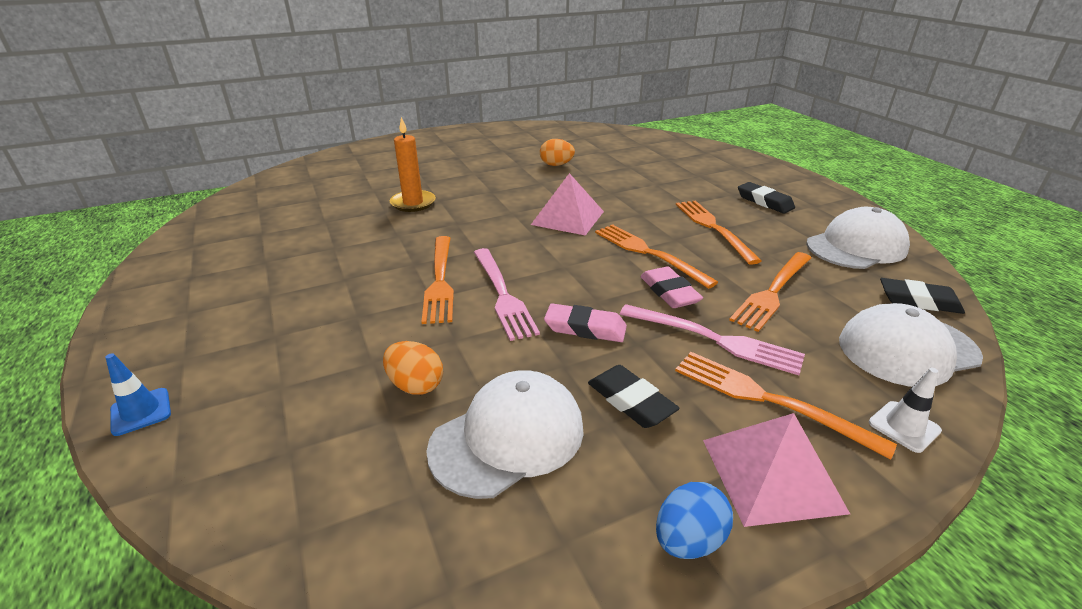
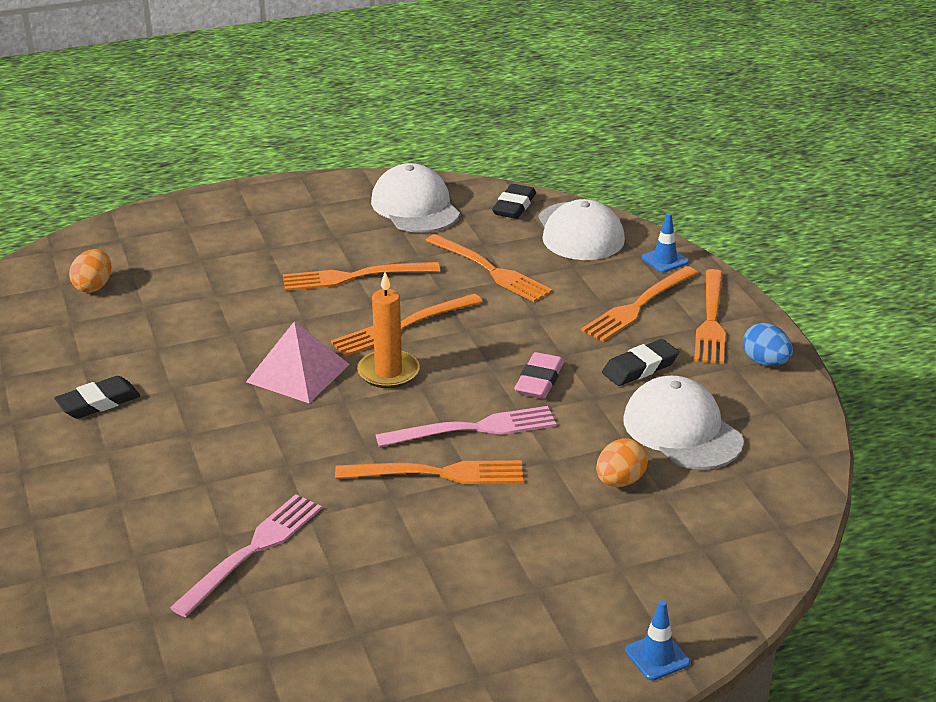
camera: 85 degrees left, 0 degrees up
(413, 203) = (205, 508): orange candle -> orange candle (388, 372)
(556, 165) = (110, 369): orange egg -> orange egg (93, 286)
(669, 292) = (483, 325): pink eraser -> none
(716, 340) = (562, 314): pink fork -> pink fork (253, 550)
(764, 202) = (297, 231): black eraser -> black eraser (98, 403)
(771, 475) = (711, 321): pink pyramid -> orange fork
(904, 426) = (665, 260): white traffic cone -> blue traffic cone

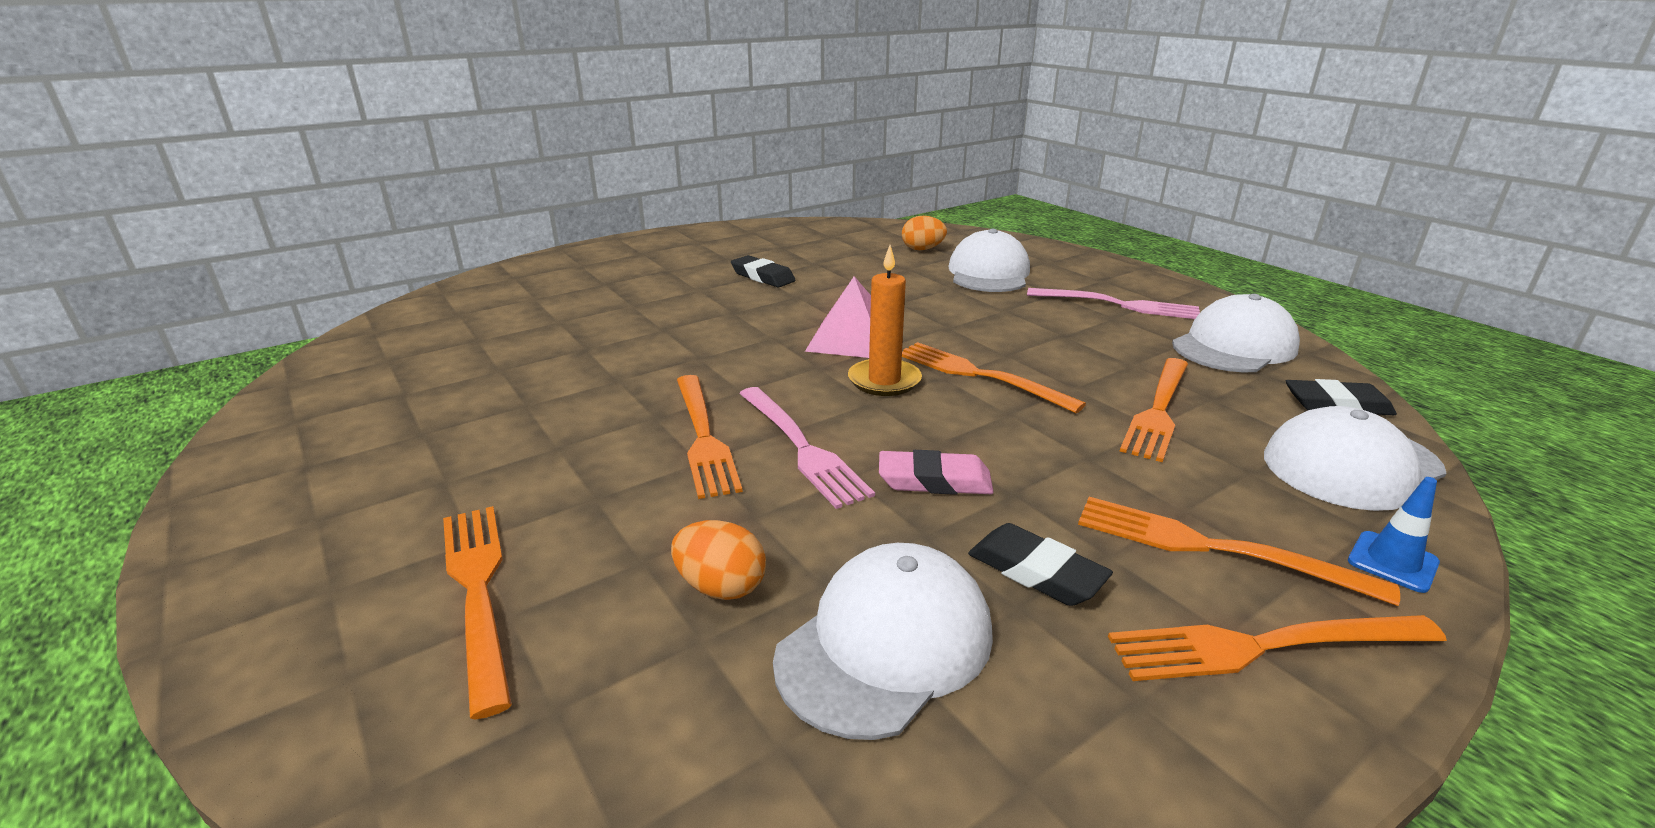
camera: 75 degrees right, 5 degrees down
(193, 266) = (989, 273): none -> white cap
(253, 550) = (564, 363): pink fork -> pink fork (1120, 305)
(353, 277) = (1048, 337): orange fork -> orange fork (477, 590)
(657, 656) = (282, 682): blue traffic cone -> none
(765, 362) = (1193, 753): blue egg -> none

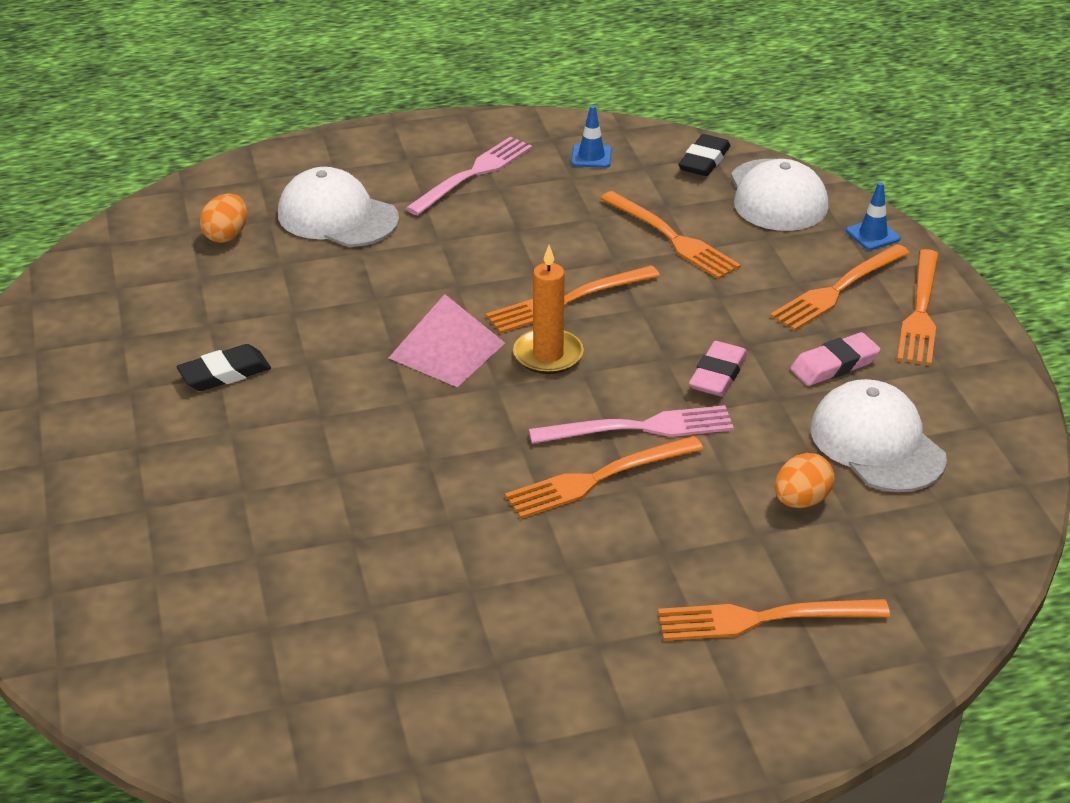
camera: 70 degrees left, 10 degrees up
(704, 438) = (597, 479): orange fork -> orange fork turned 150 degrees clockwise
(1036, 571) = (834, 365): black eraser -> pink eraser
(1234, 346) = (591, 156): white cap -> blue traffic cone

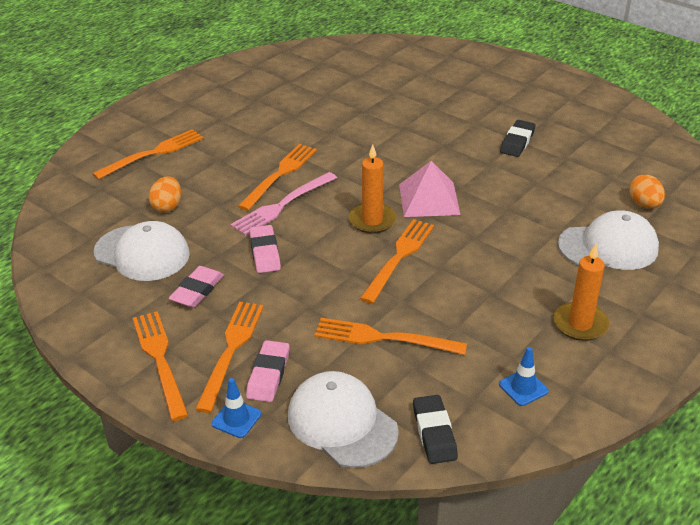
camera: 145 degrees right, 0 degrees up
(474, 174) = (580, 324): pink fork -> orange candle
(815, 255) = (268, 375): none -> pink eraser

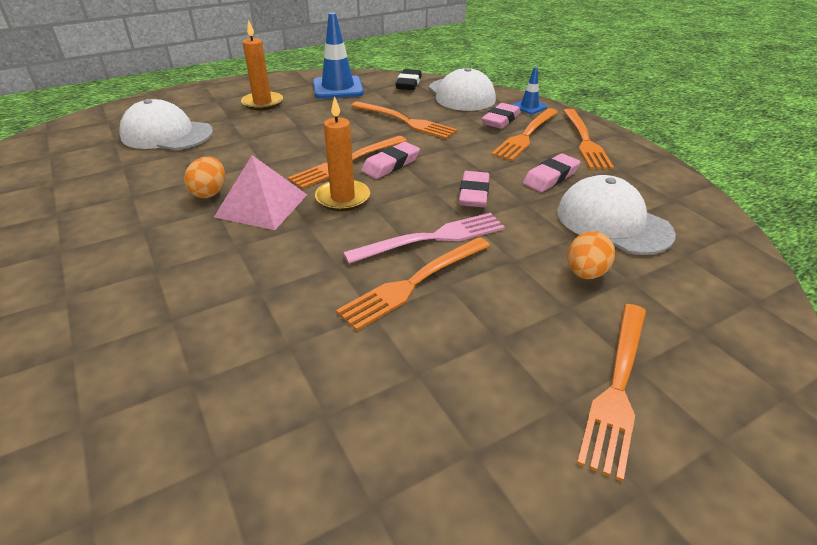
camera: 160 degrees left, 0 degrees up
(154, 153) = (617, 388): orange fork -> orange fork turned 45 degrees counterclockwise
(357, 266) = (391, 164): none -> pink eraser
(517, 142) = (66, 248): black eraser -> none
(523, 388) = (338, 88): blue traffic cone -> blue traffic cone, size x1.91
(644, 205) = (78, 154): orange egg -> orange egg (209, 192)

